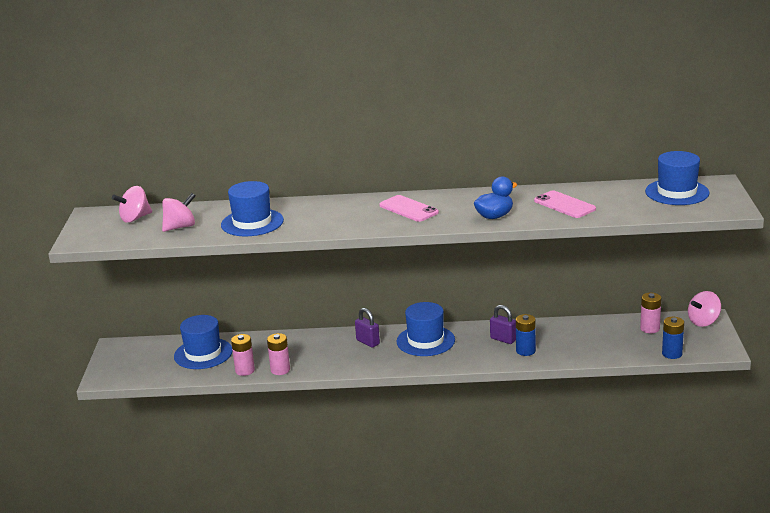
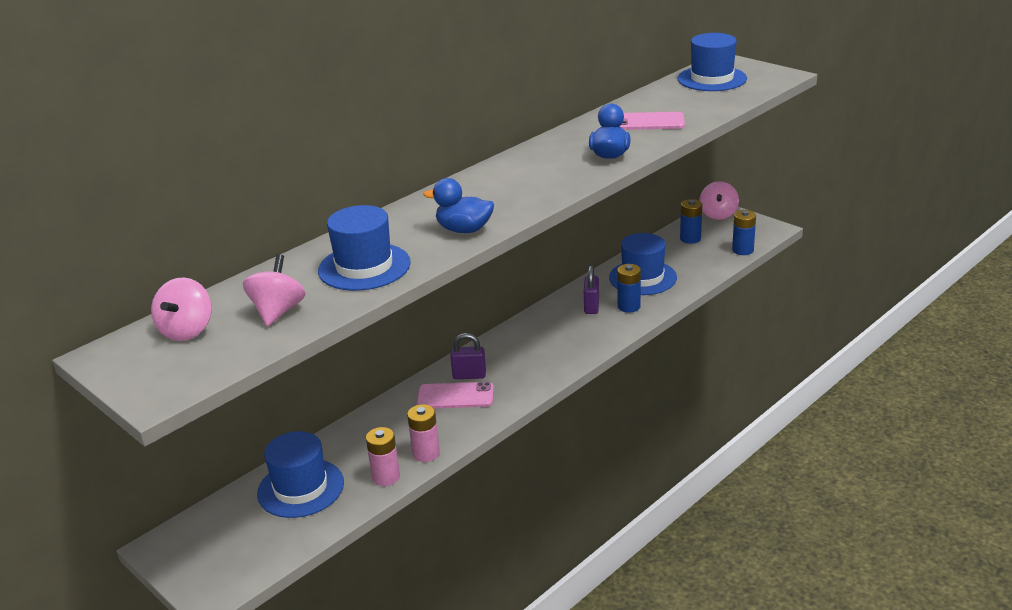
camera: 45 degrees left, 5 degrees up
(331, 225) = (464, 230): none -> blue duck
(408, 209) = (511, 182): pink phone -> pink phone (455, 396)
(425, 341) = (524, 344): blue hat -> blue hat (642, 278)
(503, 339) = (591, 307): purple padlock -> purple padlock turned 75 degrees counterclockwise
(650, 328) = (690, 239): pink battery -> blue battery

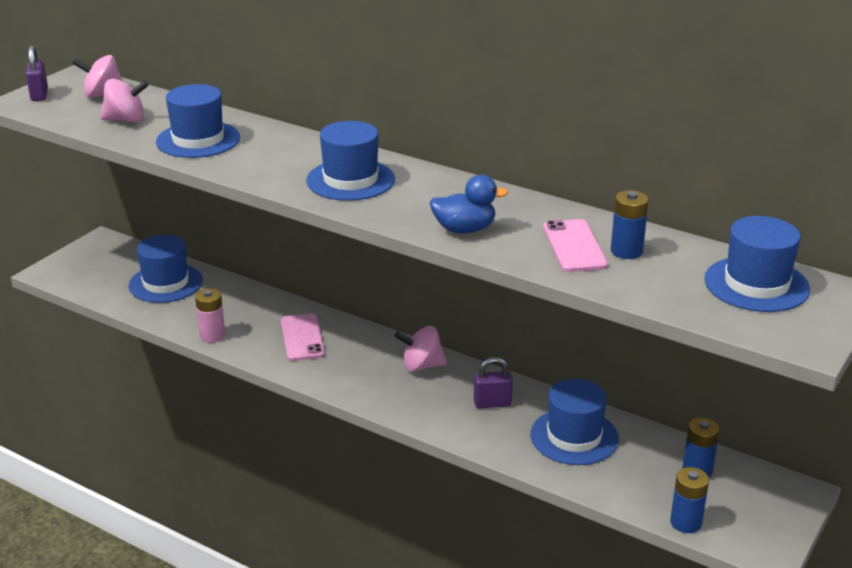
camera: 75 degrees right, 0 degrees up
(386, 477) = (179, 320): pink battery -> none
(464, 230) = (270, 172): blue duck -> none
(469, 375) = (339, 340): purple padlock -> purple padlock (39, 95)
(500, 194) = (350, 180): none -> blue hat
(629, 306) = (501, 431): blue battery -> blue battery (626, 251)
(718, 214) = (785, 494): pink spinning top -> pink spinning top (421, 366)

